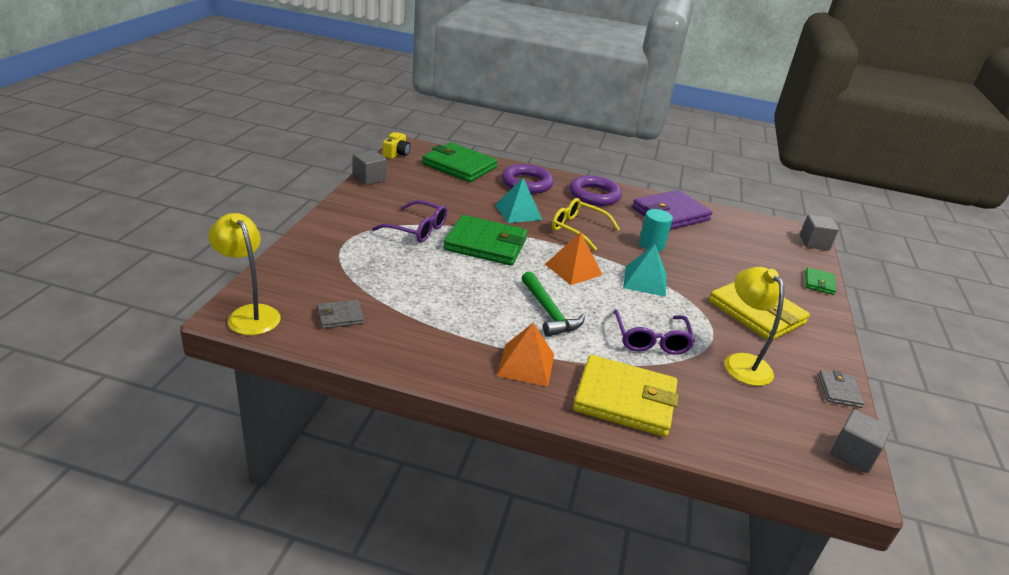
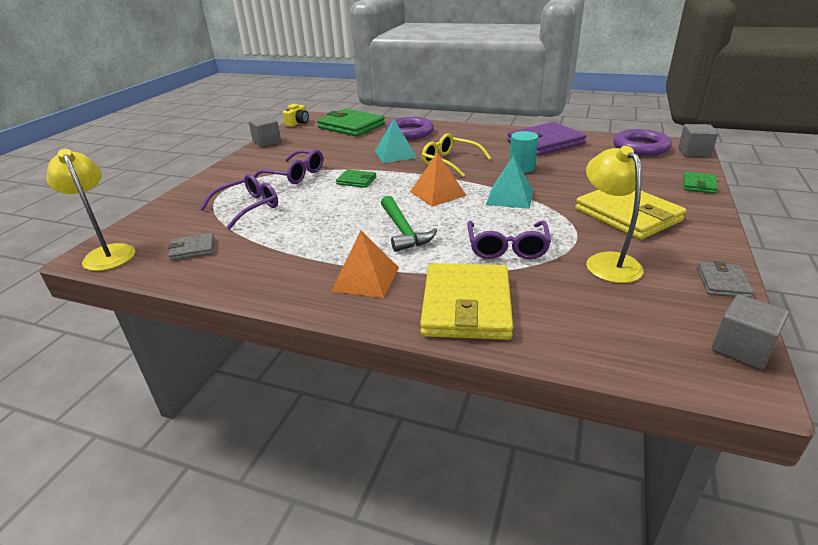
camera: 10 degrees right, 0 degrees up
(380, 268) = (248, 207): none -> purple glasses
(486, 244) = (356, 181): green wallet -> green wallet, size x0.48
(594, 195) = (472, 135): purple ring -> purple ring (640, 147)
(624, 399) = (466, 305): yellow wallet -> yellow wallet turned 75 degrees clockwise

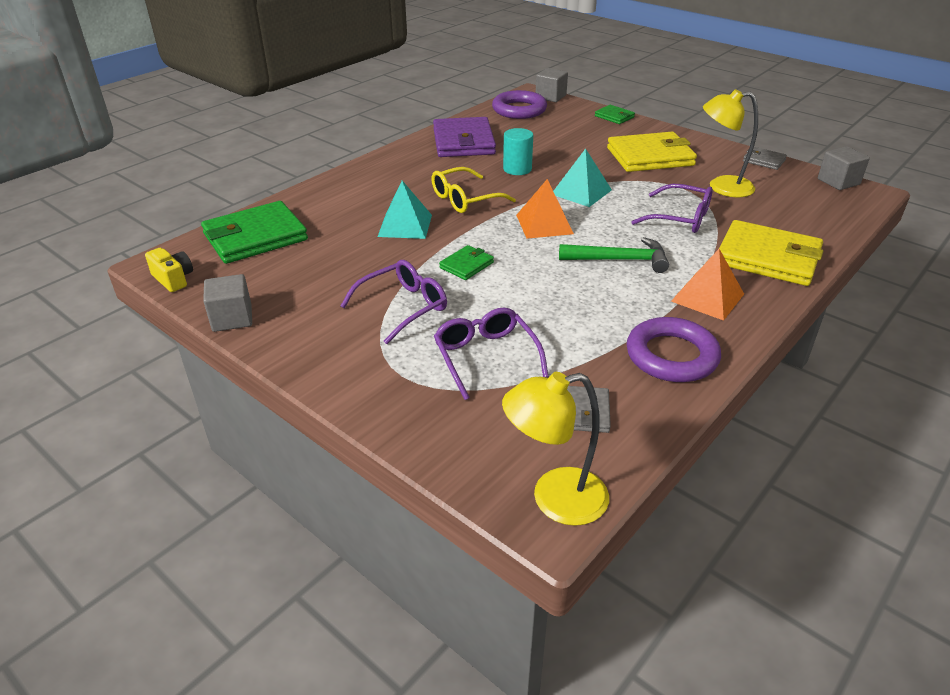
camera: 70 degrees left, 5 degrees up
(410, 132) = (339, 202): purple ring -> purple ring (671, 356)

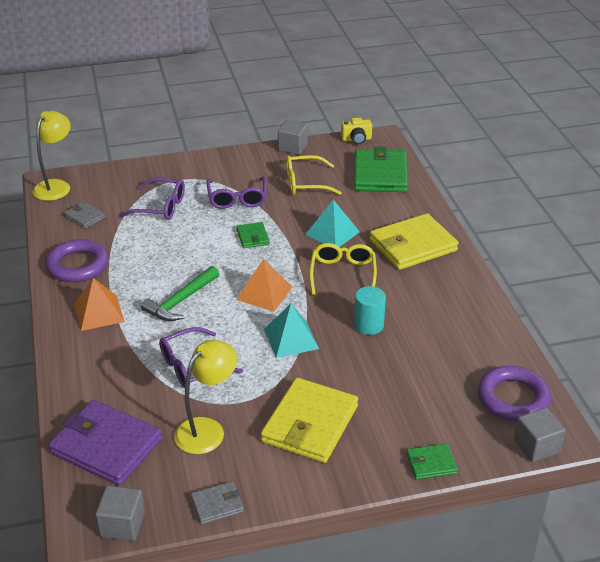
camera: 125 degrees right, 0 degrees up
(319, 275) = (305, 183): none -> yellow glasses
(463, 142) = (457, 321): purple wallet -> purple wallet (106, 446)
(767, 258) = (95, 373): yellow wallet -> yellow wallet (413, 245)

